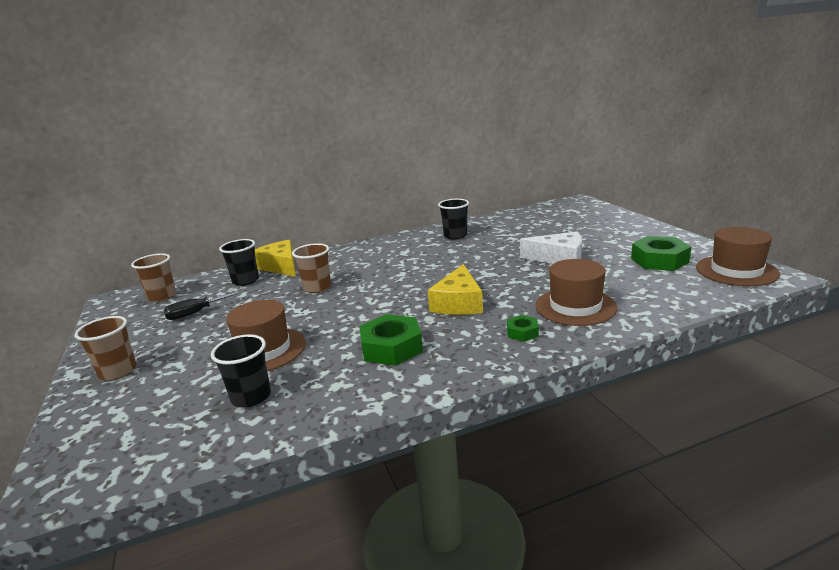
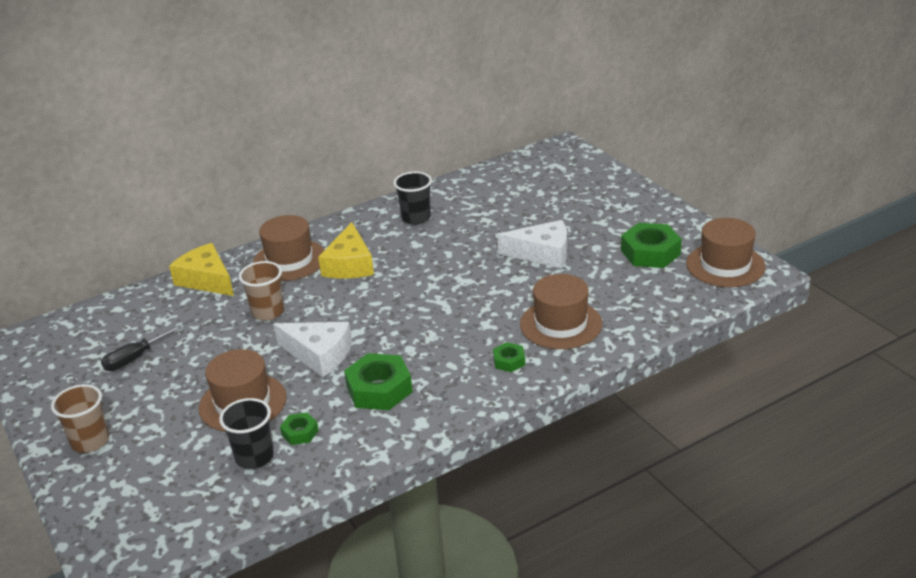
camera: 10 degrees left, 10 degrees up
(162, 296) = (75, 336): brown cup -> none
(245, 281) = (171, 305): black cup -> none
(303, 379) = (300, 432): none -> green nut
(347, 318) = (319, 354): none -> white cheese
(348, 257) = (289, 260): none -> brown hat
(458, 303) = (438, 326): yellow cheese -> yellow cheese (349, 264)

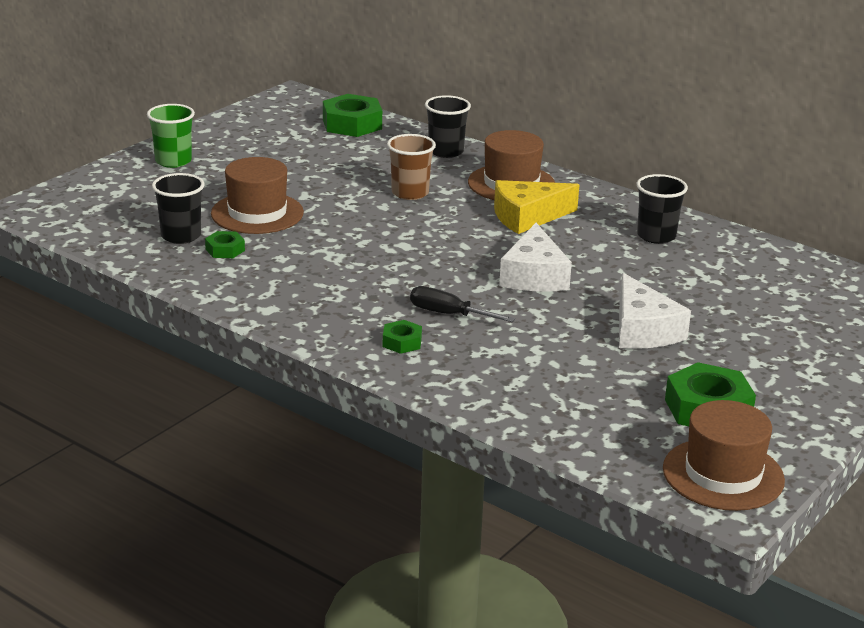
camera: 65 degrees right, 5 degrees down
(90, 441) = (173, 161): brown cup -> green cup
(135, 358) = (299, 150): black screwdriver -> black screwdriver (449, 314)
(206, 280) = (446, 151): yellow cheese -> black cup
(319, 354) = (353, 234): white cheese -> white cheese (534, 276)
(379, 389) = (312, 276): green nut -> green nut (352, 124)
(561, 324) = (495, 365): brown hat -> none

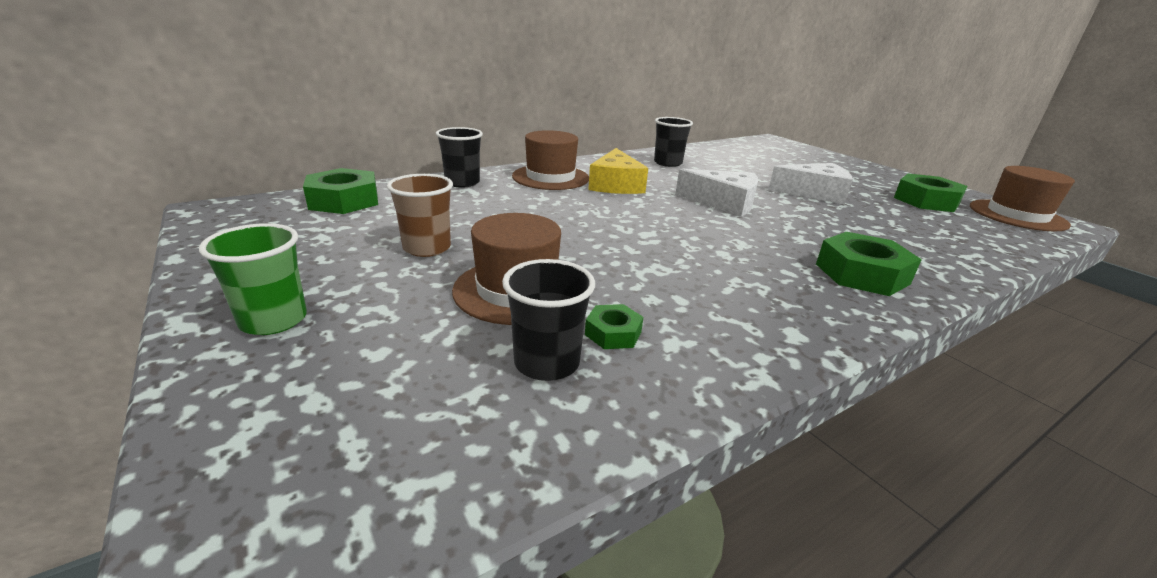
camera: 70 degrees left, 0 degrees up
(402, 342) = (861, 274): green nut -> green nut, size x1.92
(410, 193) = (535, 210): brown cup -> brown cup (427, 248)
(449, 314) = (797, 244): black screwdriver -> none

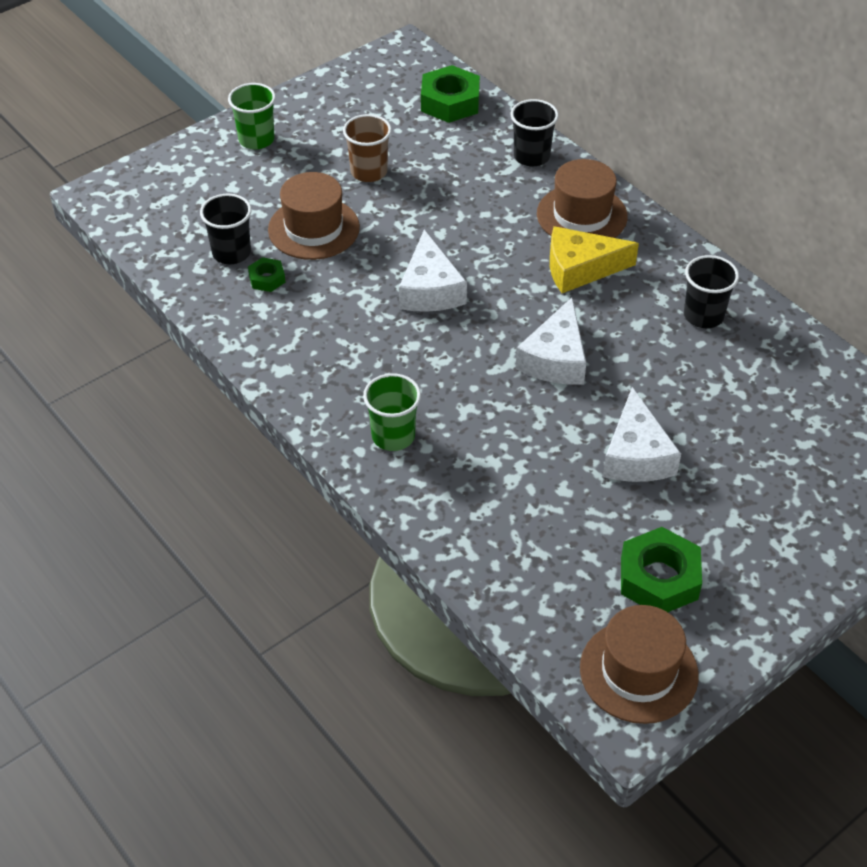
camera: 85 degrees right, 20 degrees up
(639, 237) = (430, 289): none -> white cheese
(861, 274) = (393, 436): green nut -> green cup

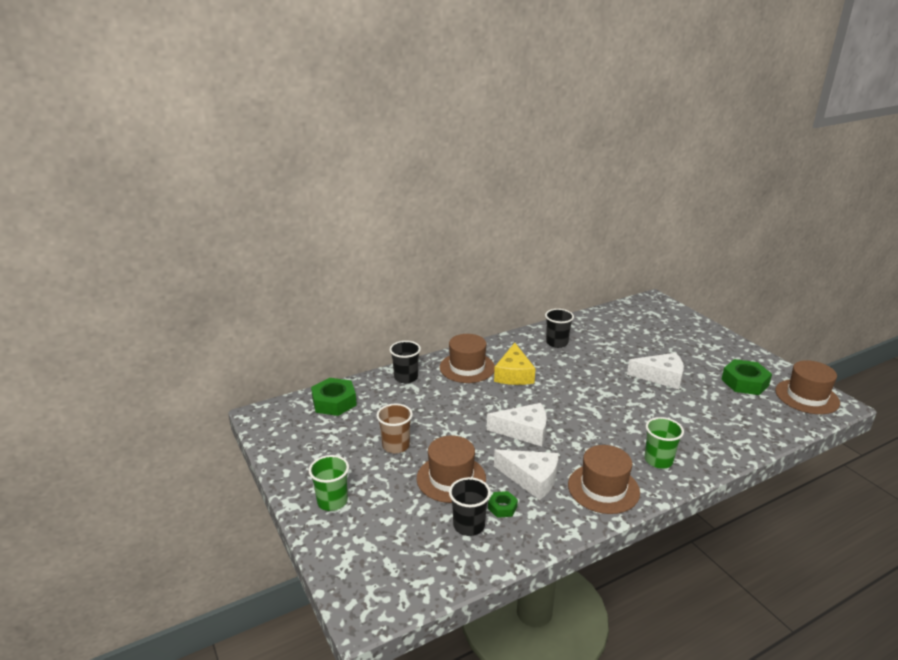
camera: 80 degrees left, 20 degrees down
(319, 374) = (603, 488): none -> brown hat
(555, 358) = (589, 392): white cheese -> white cheese (531, 479)

